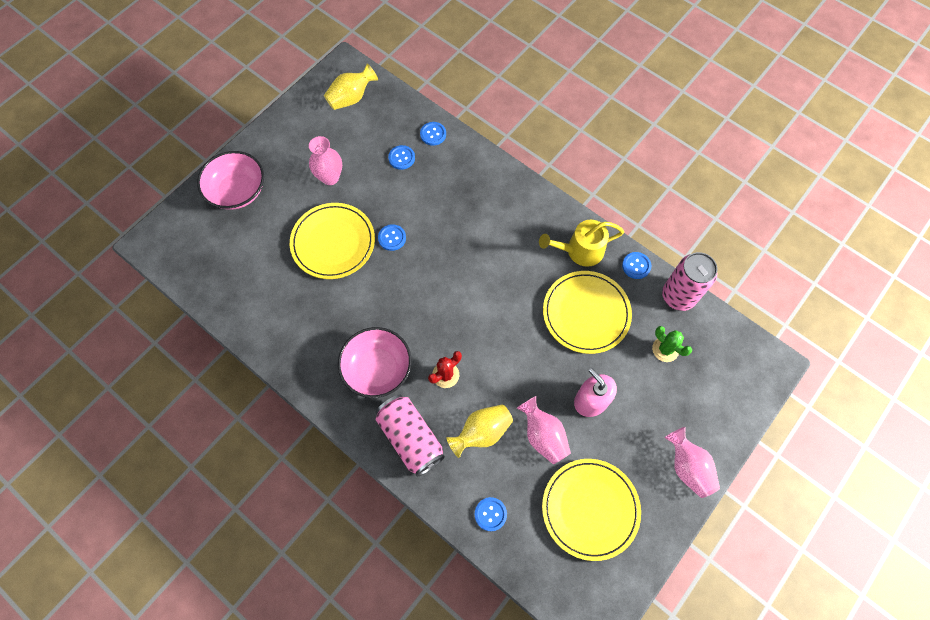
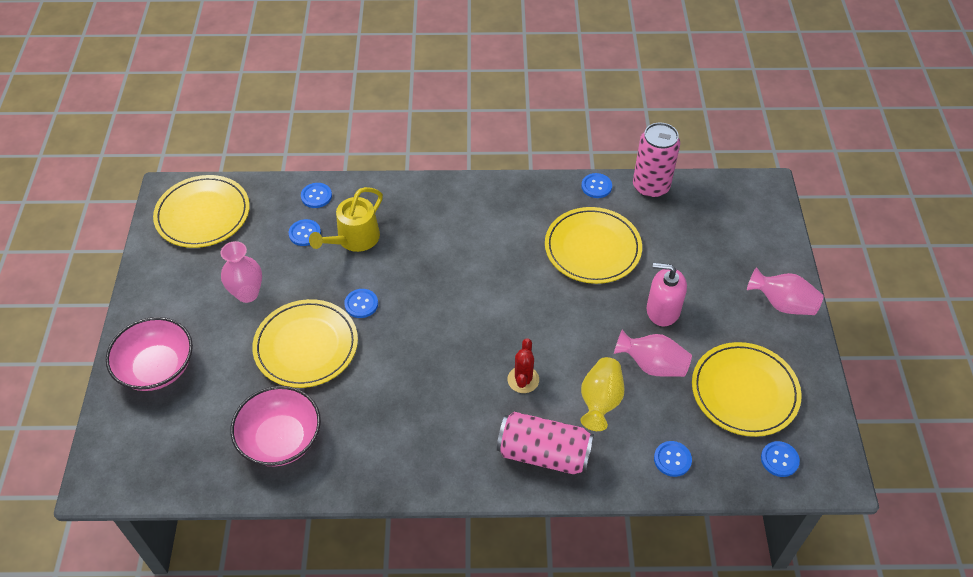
camera: 40 degrees left, 15 degrees down
(351, 98) = (203, 214): yellow vase -> yellow plate
(377, 369) = (456, 420): pink bowl -> pink bowl (280, 439)
(565, 579) = (779, 459): none -> blue button
(580, 251) = (540, 205): yellow watering can -> yellow watering can (354, 239)
(665, 349) = (680, 232): green cactus -> none

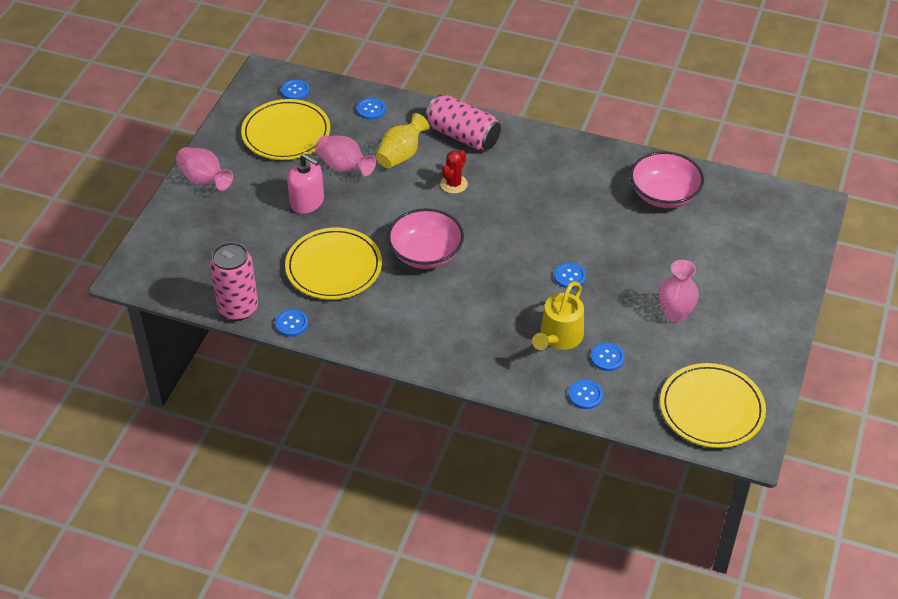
camera: 160 degrees left, 5 degrees down
(157, 367) = (764, 273): pink bowl -> pink bowl (426, 254)
(306, 346) = (628, 255): yellow plate -> none
(354, 239) = (559, 338): yellow watering can -> yellow watering can turned 150 degrees clockwise

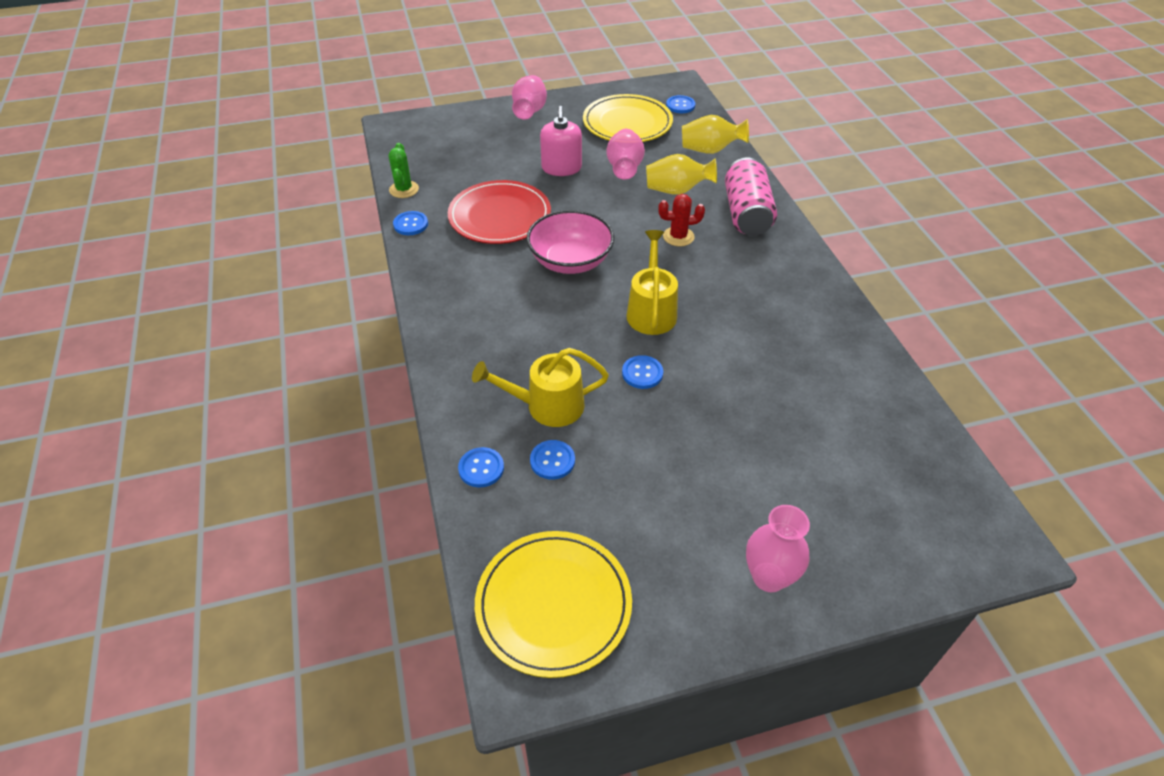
camera: 55 degrees right, 0 degrees up
(238, 308) = (404, 189): pink can -> green cactus
(334, 267) = (500, 216): yellow plate -> red plate
(371, 109) = (710, 150): blue button -> yellow vase
(516, 240) = (651, 311): none -> yellow watering can
(664, 195) = (846, 392): pink bowl -> none
(675, 314) = (674, 491): pink vase -> pink vase (769, 577)

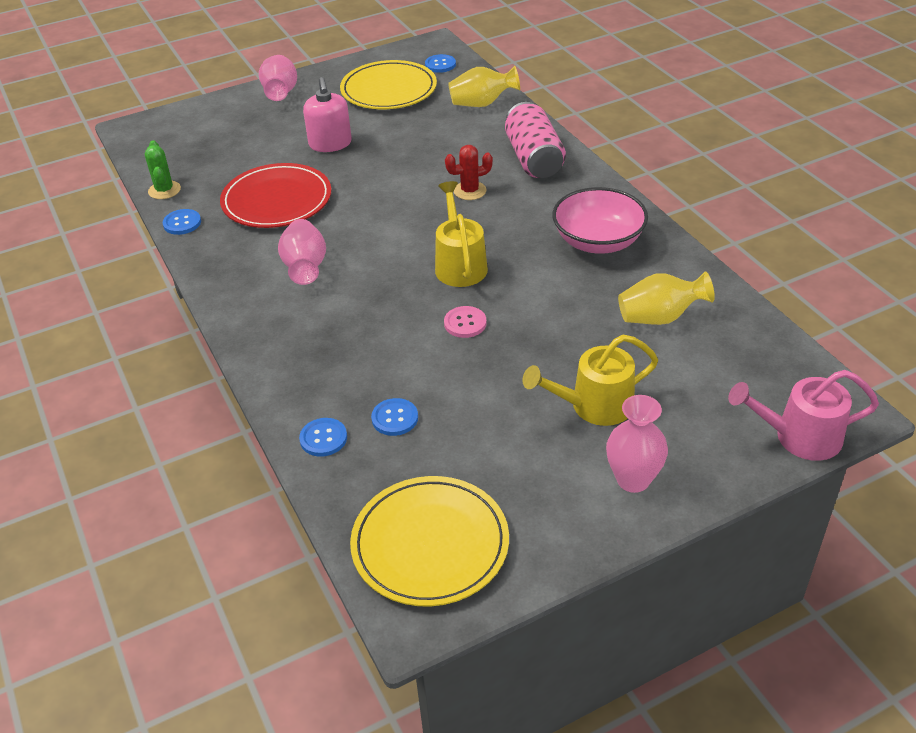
camera: 10 degrees left, 5 degrees down
(547, 406) = (375, 370): yellow watering can -> yellow watering can (594, 406)
(570, 261) = (364, 231): pink bowl -> pink bowl (598, 241)
(624, 168) = (397, 134): pink vase -> pink vase (305, 267)
(642, 373) = (465, 323): blue button -> pink button
(677, 190) = (457, 147): yellow vase -> yellow vase (660, 317)
(950, 565) = (799, 437): none -> pink watering can

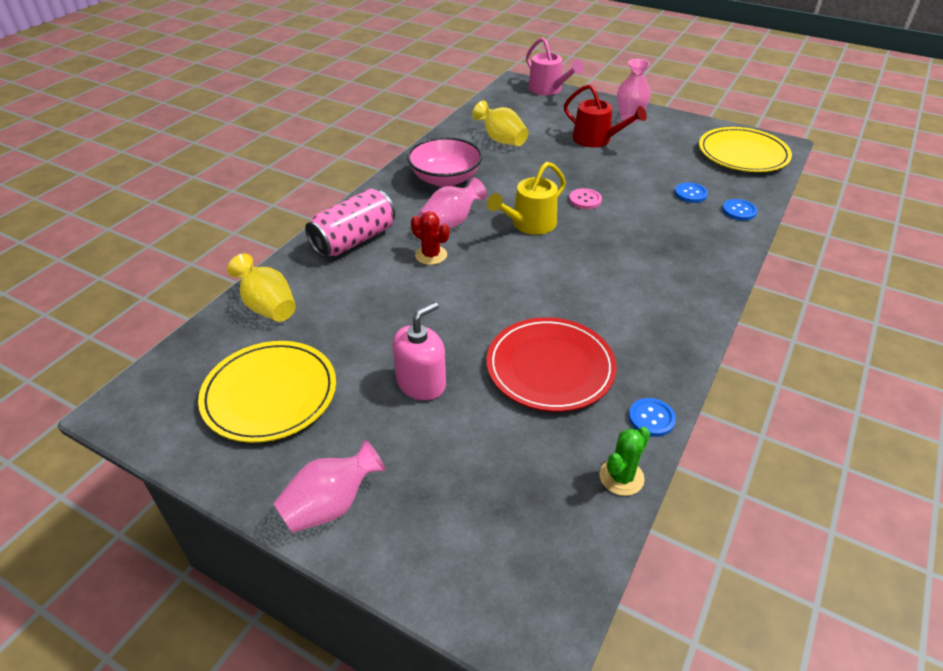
camera: 125 degrees left, 0 degrees up
(305, 267) = (615, 297): pink vase -> pink vase (451, 222)
(440, 65) = (183, 377): blue button -> none
(594, 406) = (596, 140): yellow watering can -> red watering can

